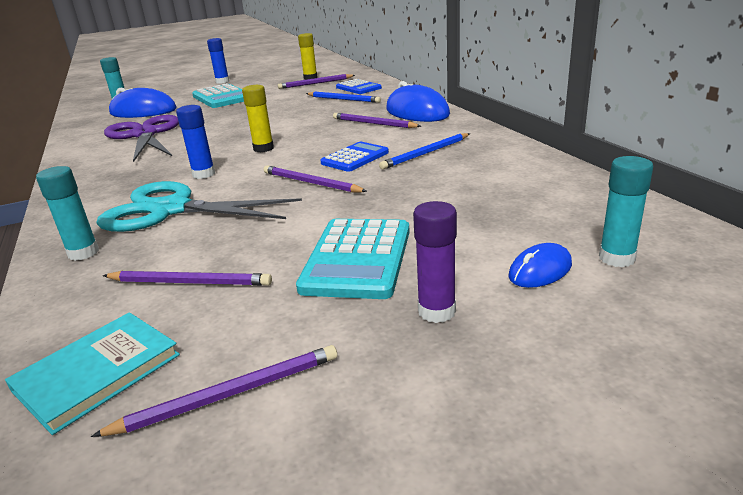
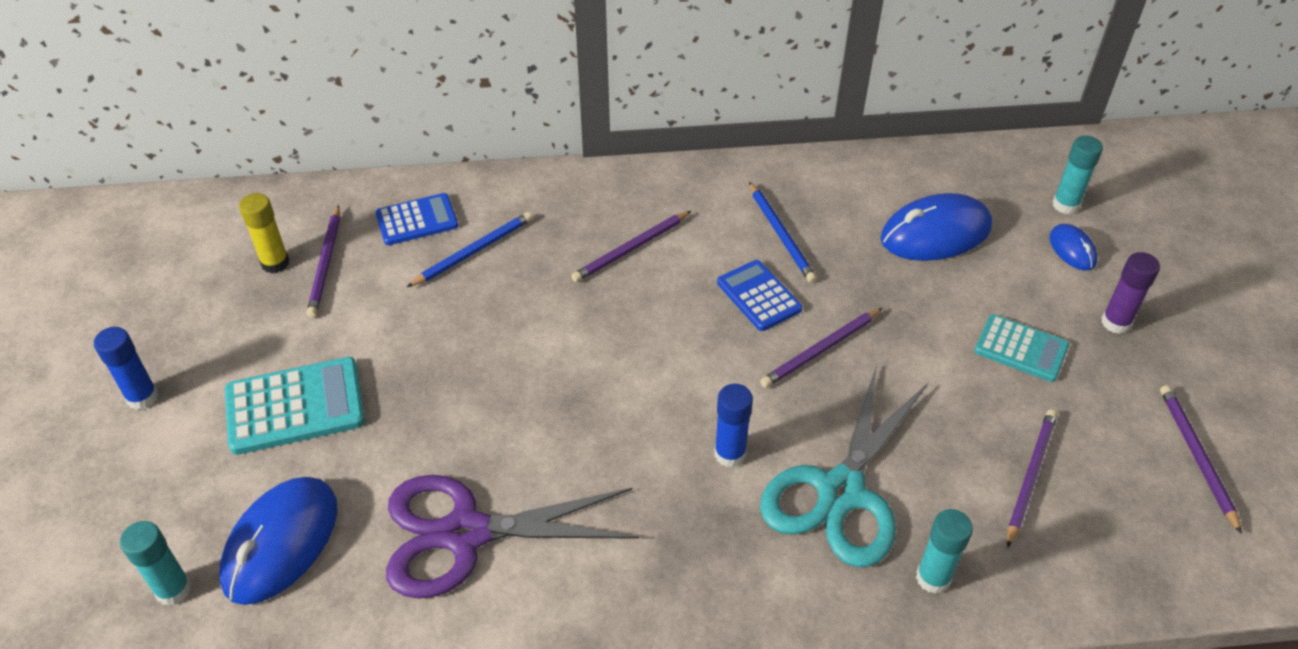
camera: 75 degrees left, 20 degrees up
(97, 373) = (1161, 541): turquoise book -> none
(263, 148) = (661, 379): yellow glue stick -> none
(357, 259) = (1021, 349): turquoise calculator -> turquoise calculator, size x0.66
(417, 112) = (613, 197): blue mouse -> blue mouse (935, 233)

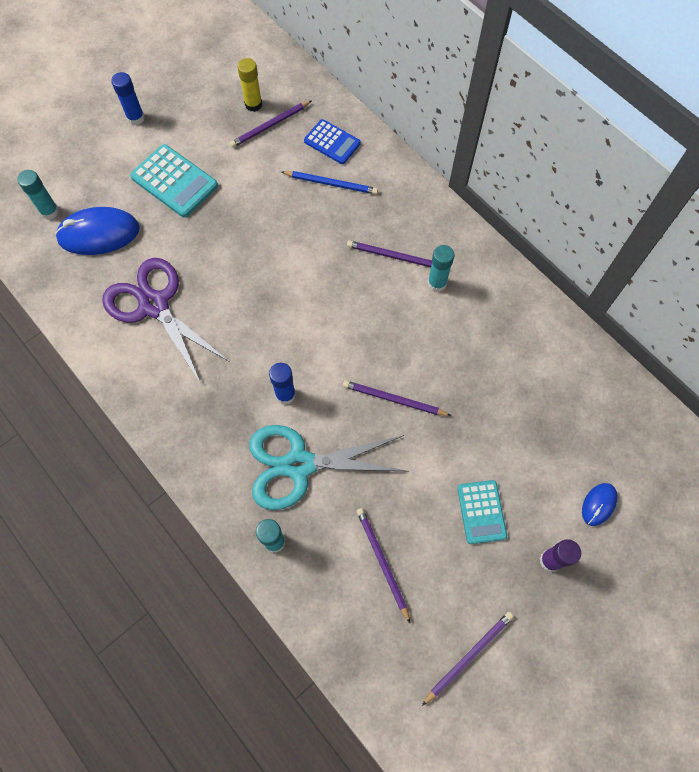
camera: 55 degrees right, 20 degrees up
(759, 296) = (410, 343): blue calculator -> none
(781, 235) = (470, 327): blue pencil -> none
(935, 233) = (544, 413): blue mouse -> none
(1030, 476) = (382, 562): purple pencil -> purple pencil turned 105 degrees counterclockwise
(1065, 205) = (640, 481): turquoise glue stick -> turquoise glue stick (437, 283)

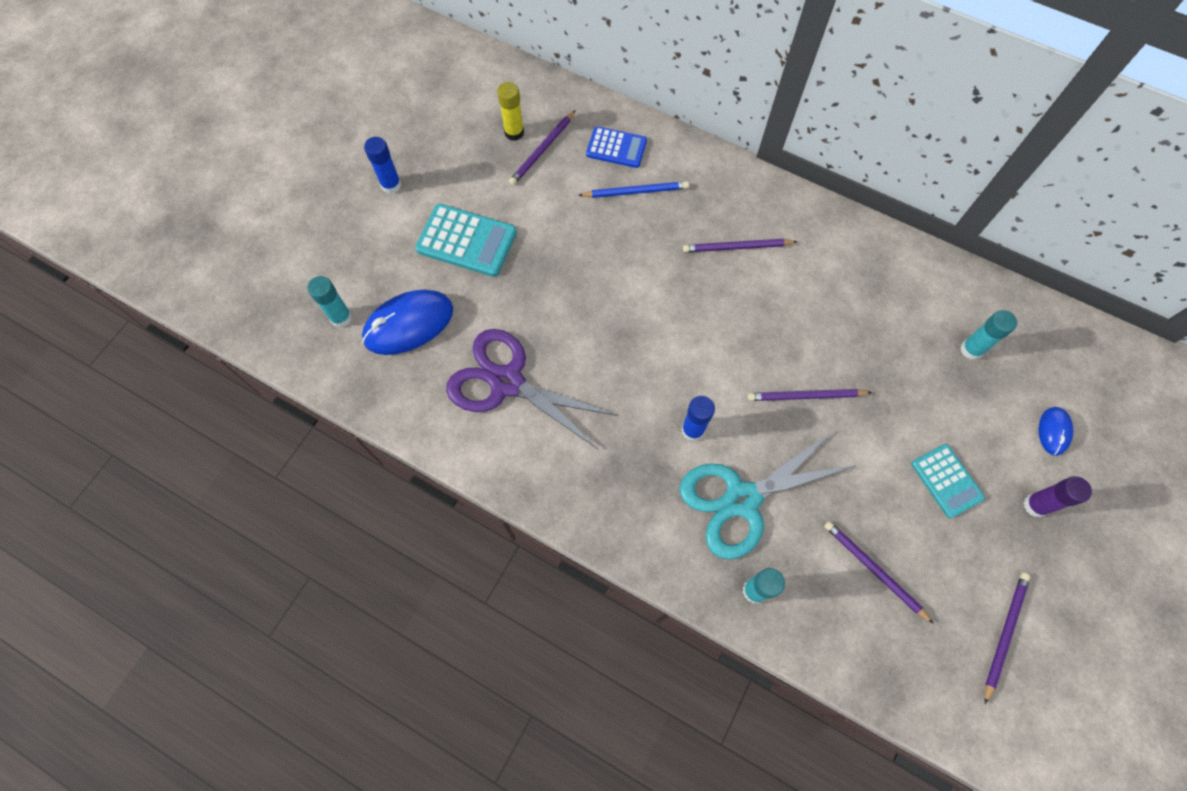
camera: 20 degrees left, 0 degrees up
(437, 283) = (792, 261): turquoise glue stick -> turquoise glue stick (971, 350)

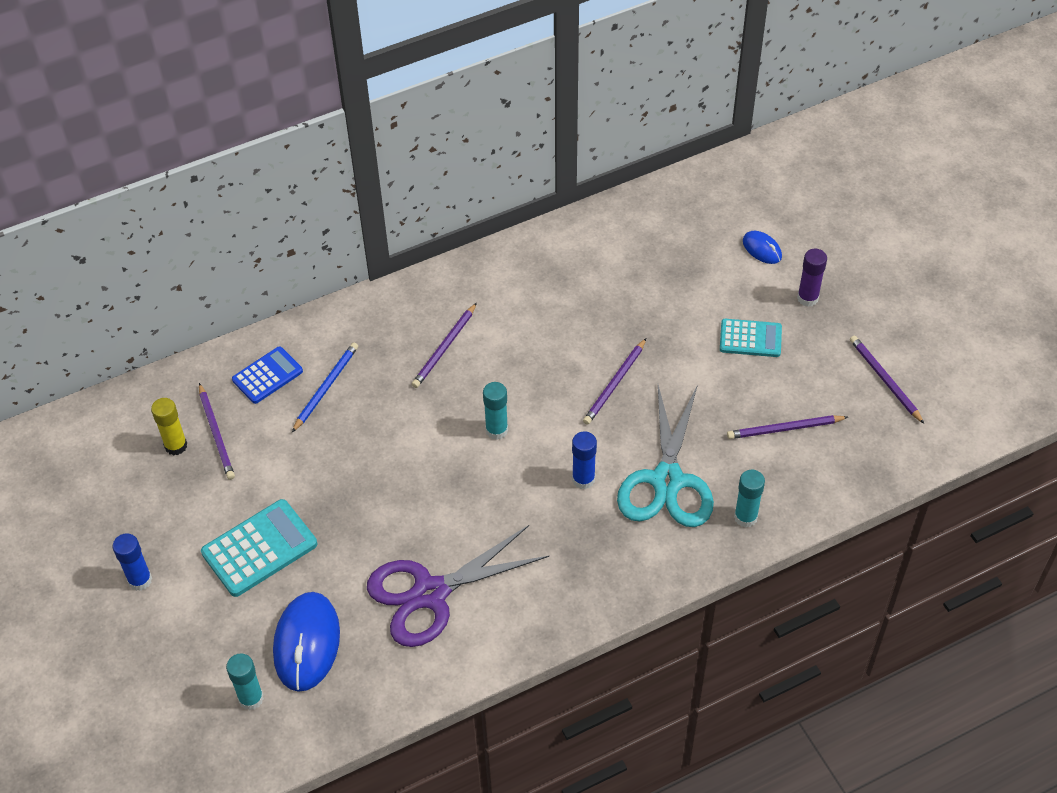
camera: 55 degrees left, 15 degrees down
(971, 350) = (661, 254): turquoise glue stick -> turquoise glue stick (496, 430)

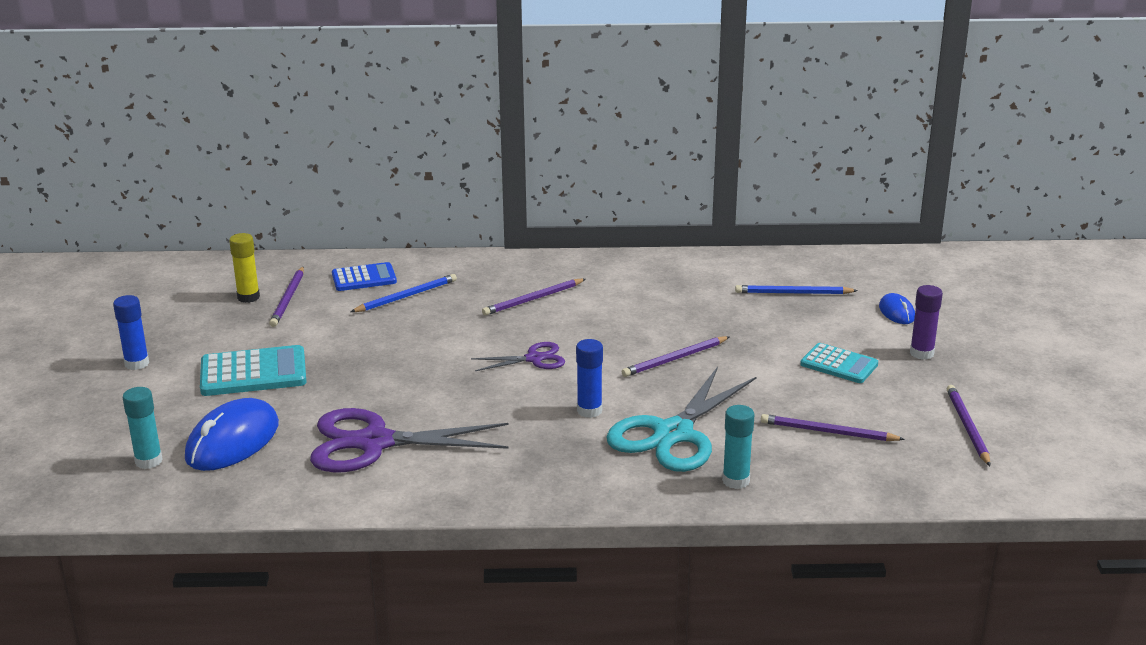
camera: 25 degrees right, 25 degrees down
(496, 430) = (534, 359): turquoise glue stick -> purple scissors
(664, 254) = (793, 293): none -> blue pencil

